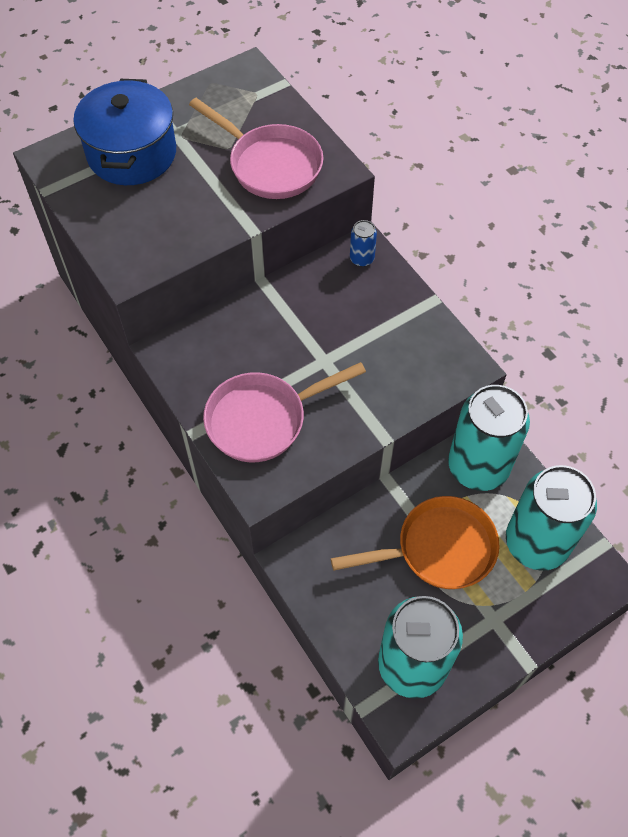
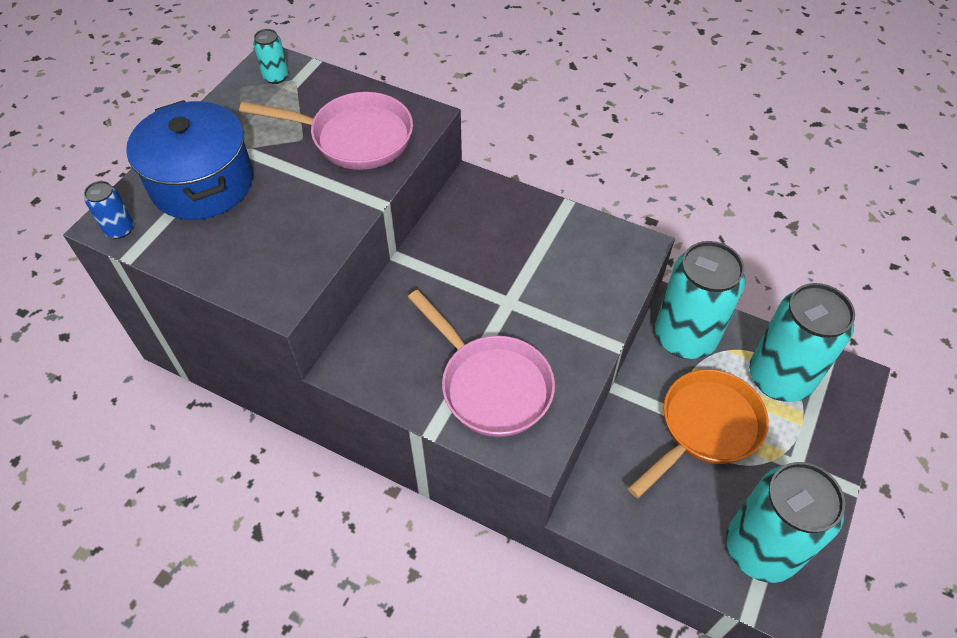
camera: 30 degrees left, 5 degrees down
(244, 84) = (276, 77): none -> turquoise can
(263, 419) = (491, 385): pink pan -> pink pan turned 75 degrees counterclockwise
(362, 259) = (477, 196): blue can -> blue can (119, 229)

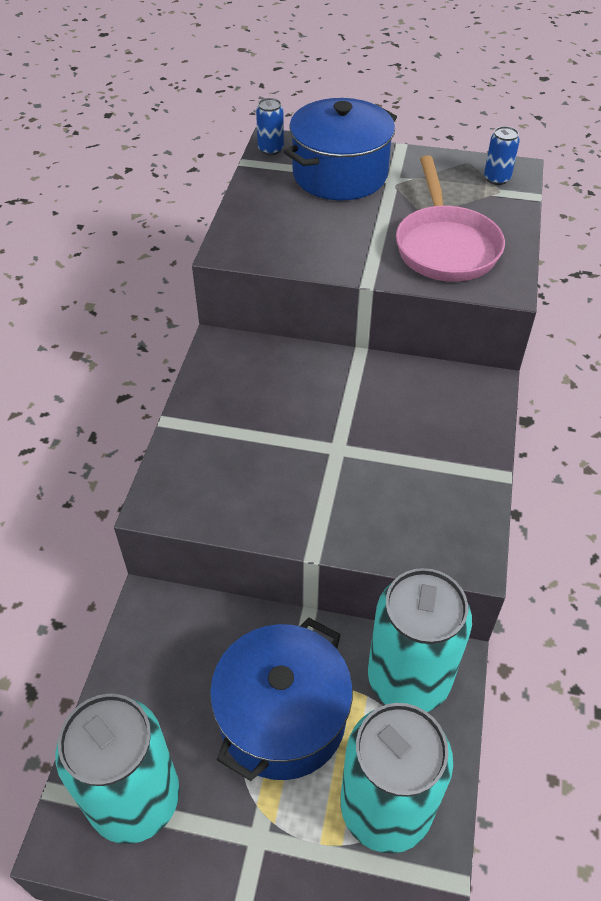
camera: 75 degrees right, 5 degrees down
(276, 77) = (497, 179): turquoise can -> blue can
(491, 385) = (229, 454): pink pan -> none
(705, 428) = (282, 717): orange pan -> blue pot

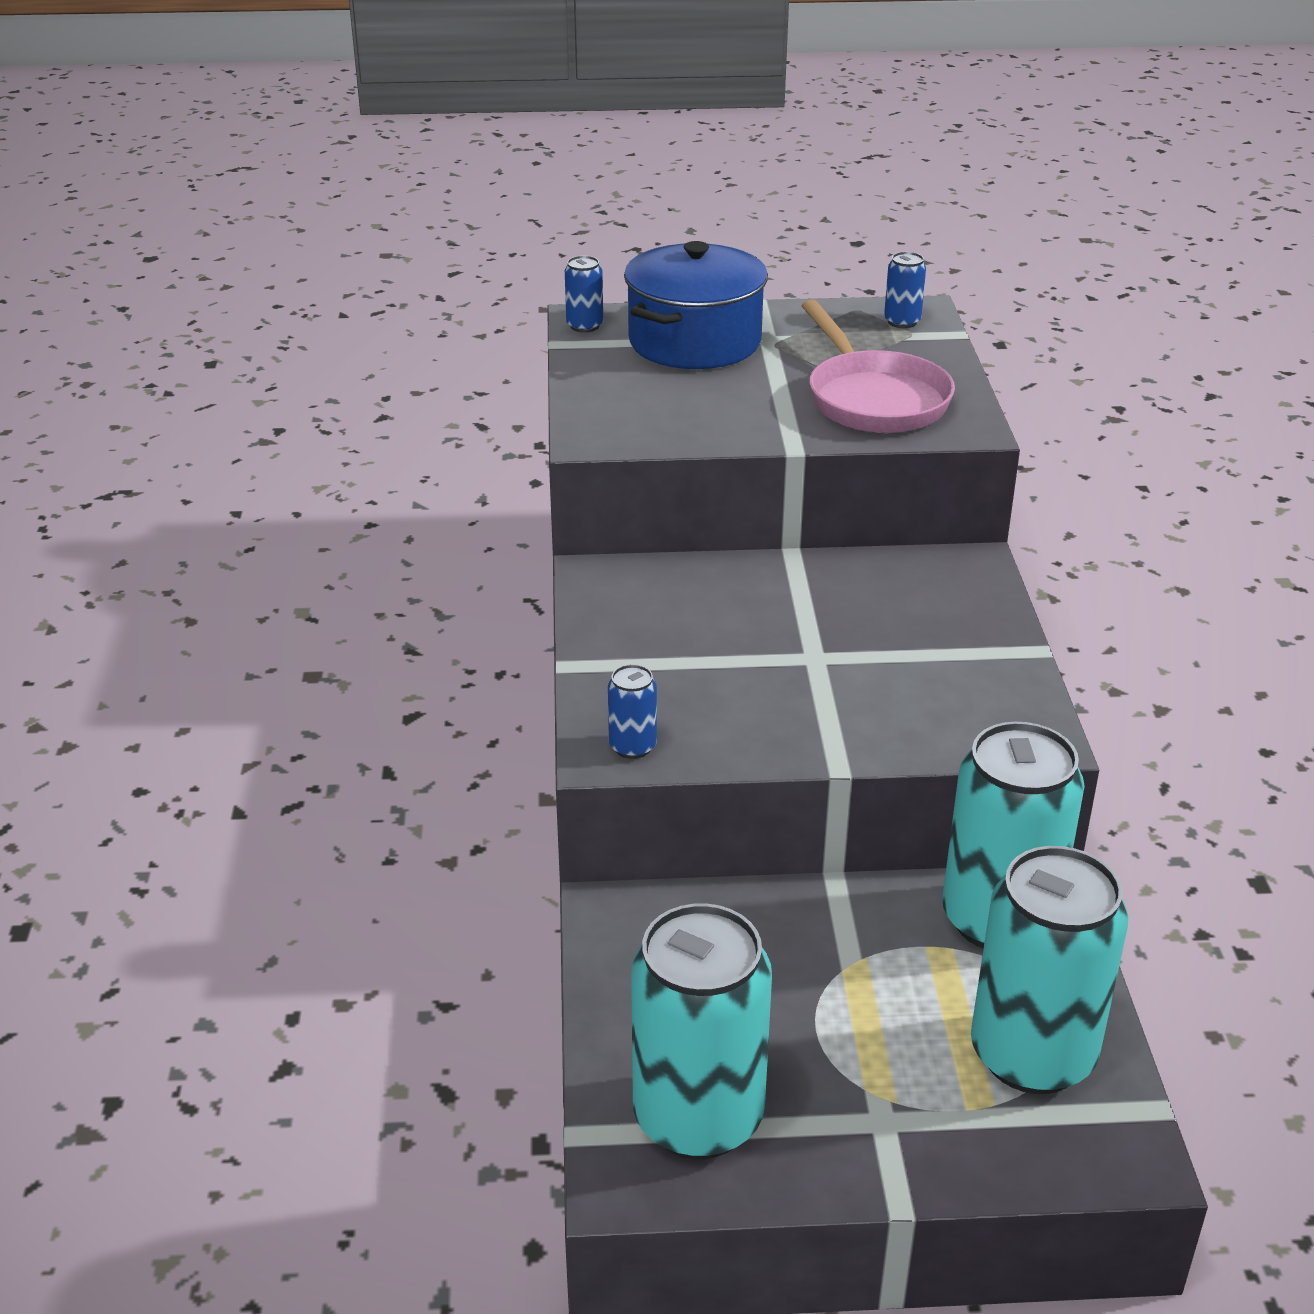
camera: 15 degrees left, 15 degrees down
(179, 502) = (632, 747): none -> blue can
(282, 717) = (854, 992): blue pot -> none

